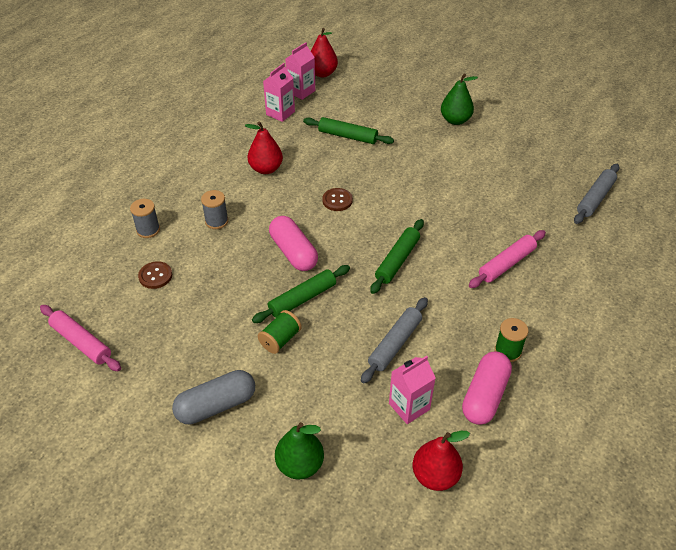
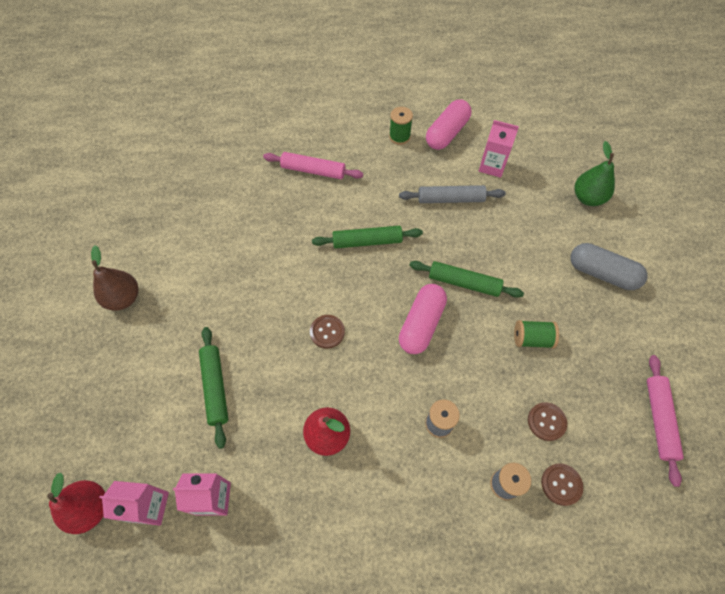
camera: 125 degrees left, 15 degrees up
(115, 256) = (561, 484): none -> brown button
(280, 339) = (514, 272): green spool -> green spool (532, 339)
(435, 476) = (524, 131): red pear -> none
(455, 120) = (123, 298): green pear -> brown pear
(485, 396) = (447, 133): pink capsule -> pink capsule turned 45 degrees counterclockwise
(595, 198) = (189, 146): grey rolling pin -> none

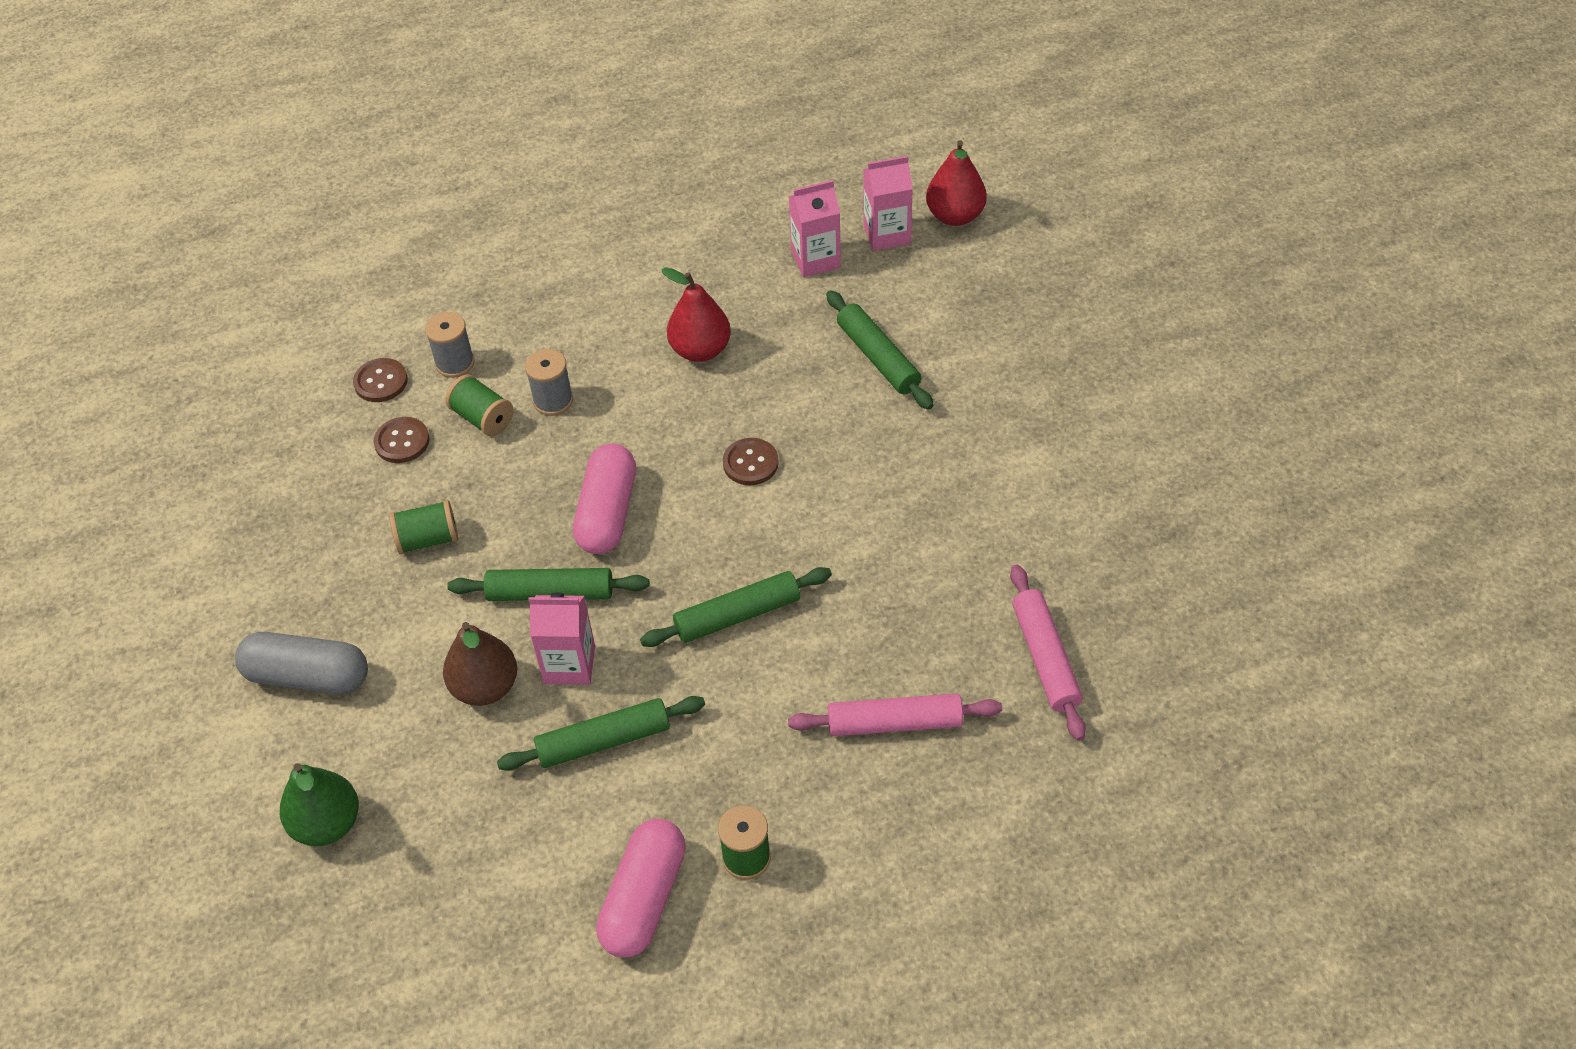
camera: 165 degrees right, 10 degrees down
(123, 298) = (1087, 421): brown pear -> brown pear (485, 687)
(450, 199) = (604, 741): grey rolling pin -> green rolling pin
(489, 424) = (483, 418): none -> green spool
(492, 166) = (531, 842): pink carton -> pink carton (569, 664)
(659, 420) = (238, 486): pink rolling pin -> pink rolling pin (1045, 658)

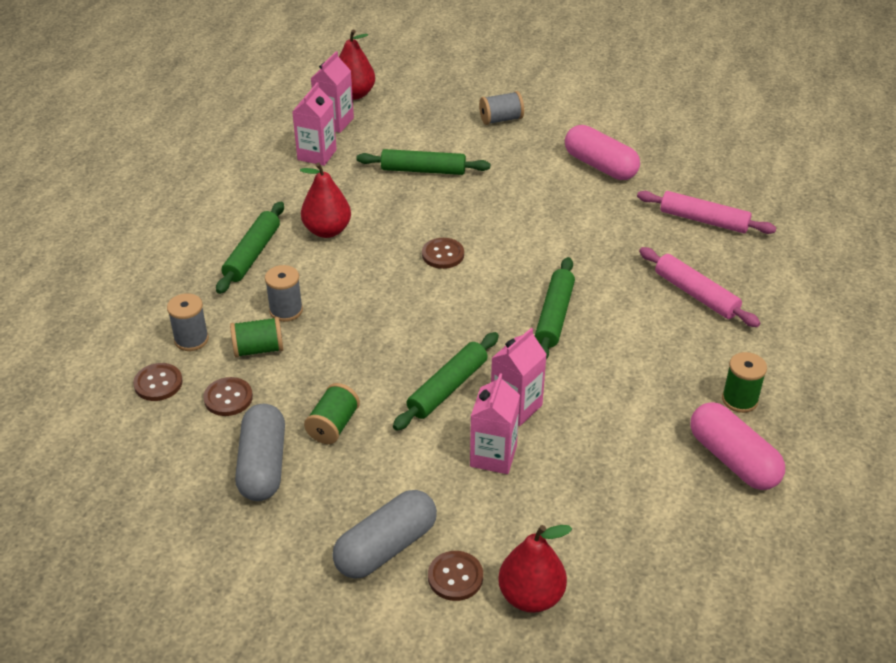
camera: 55 degrees left, 10 degrees down
(309, 751) = (455, 577): none -> brown button
(327, 824) = (531, 596): green pear -> red pear
(339, 523) = (263, 465): none -> grey capsule
(485, 687) = (493, 456): brown pear -> pink carton
(604, 741) = (593, 420): green rolling pin -> green rolling pin (252, 254)
(607, 513) = (410, 331): pink capsule -> pink capsule (600, 166)
(894, 723) = (696, 294): pink rolling pin -> pink rolling pin turned 75 degrees counterclockwise
(1045, 362) = (501, 119): none -> grey spool

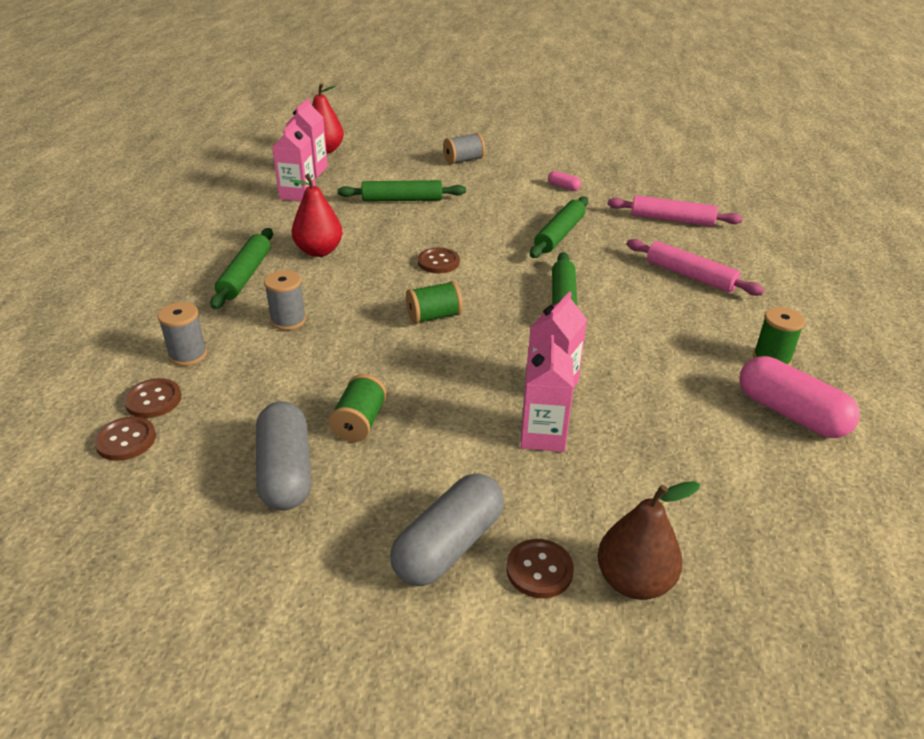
camera: 10 degrees left, 5 degrees down
(228, 398) = (236, 407): brown button -> brown button (126, 440)
(258, 349) = (264, 357): green spool -> green spool (434, 316)
(447, 388) = (475, 375): green rolling pin -> green rolling pin (559, 235)
(531, 596) = (634, 581): red pear -> brown pear
(600, 166) = (563, 187): pink capsule -> pink capsule, size x0.45

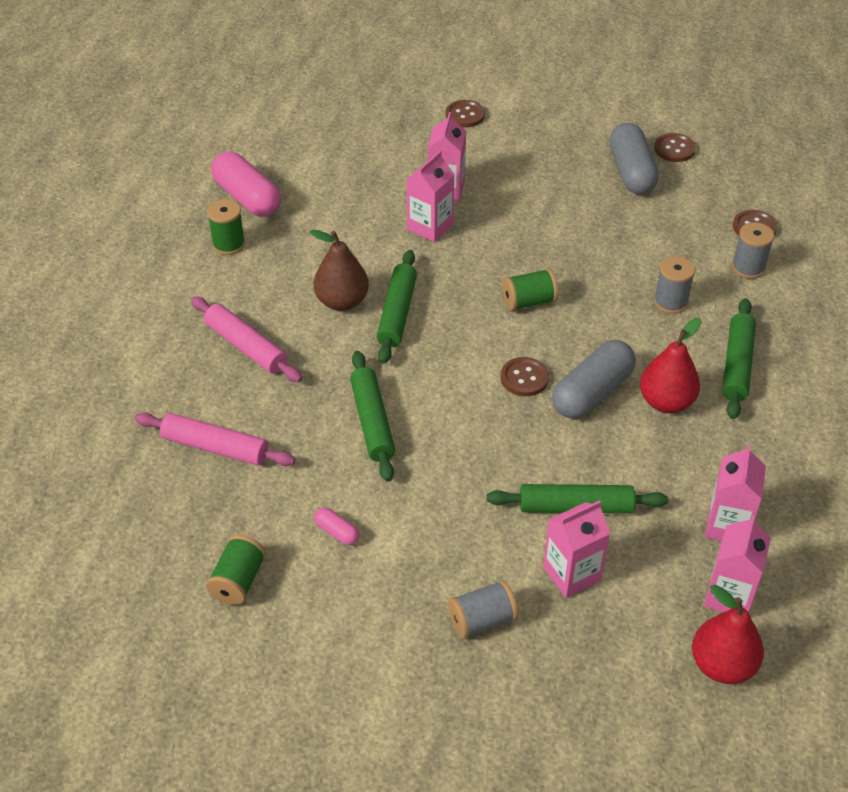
camera: 175 degrees left, 10 degrees up
(126, 440) = (756, 197): brown button -> brown button (674, 149)
(359, 423) = (585, 203): green spool -> green spool (238, 581)
(408, 175) = (571, 574): none -> pink carton
(448, 545) = (518, 128): grey capsule -> grey capsule (592, 392)
(559, 235) = (372, 422): green rolling pin -> green rolling pin turned 45 degrees counterclockwise
(634, 581) = (411, 108): brown pear -> brown pear (342, 301)

